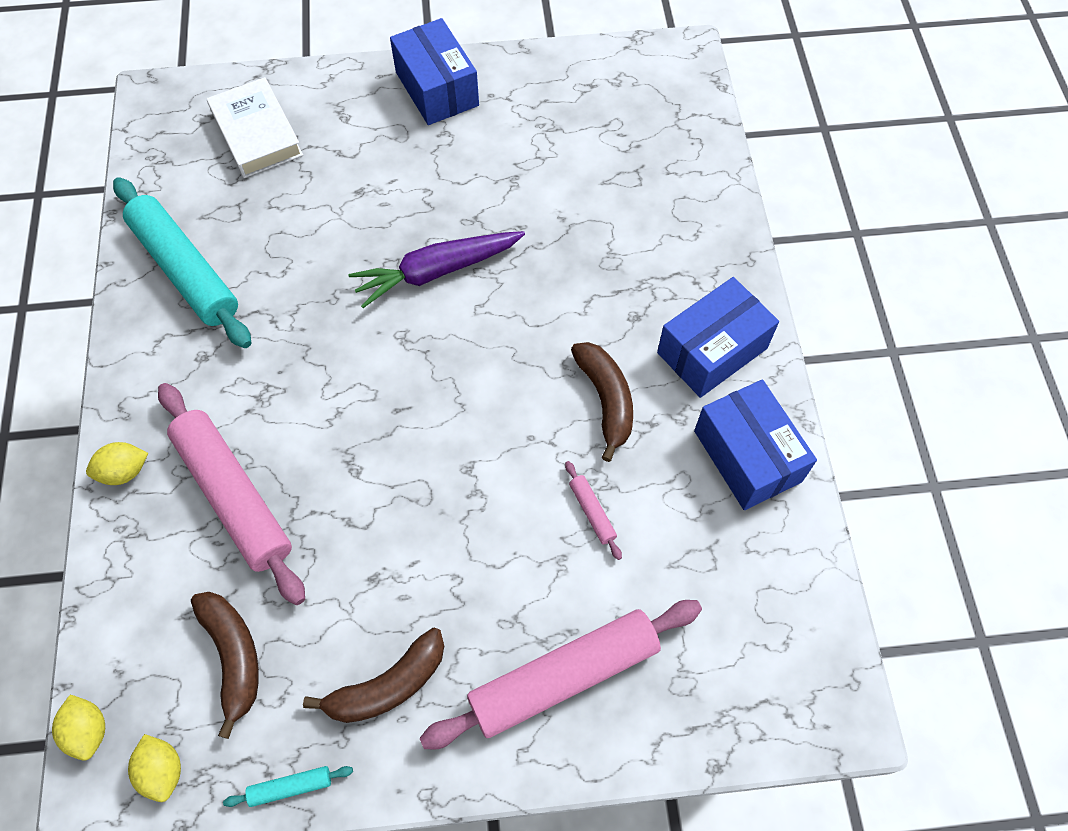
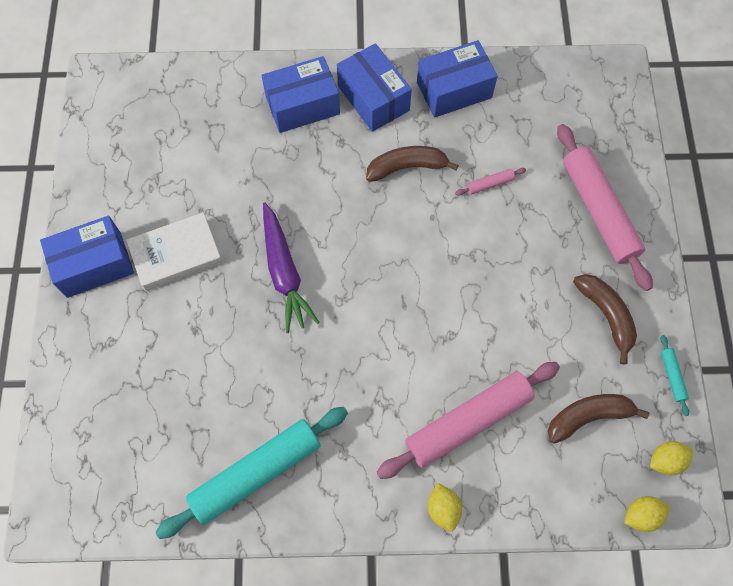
camera: 85 degrees left, 5 degrees up
(257, 134) = (114, 417): white book -> white book (176, 255)
(684, 267) = (302, 105): none -> blue box

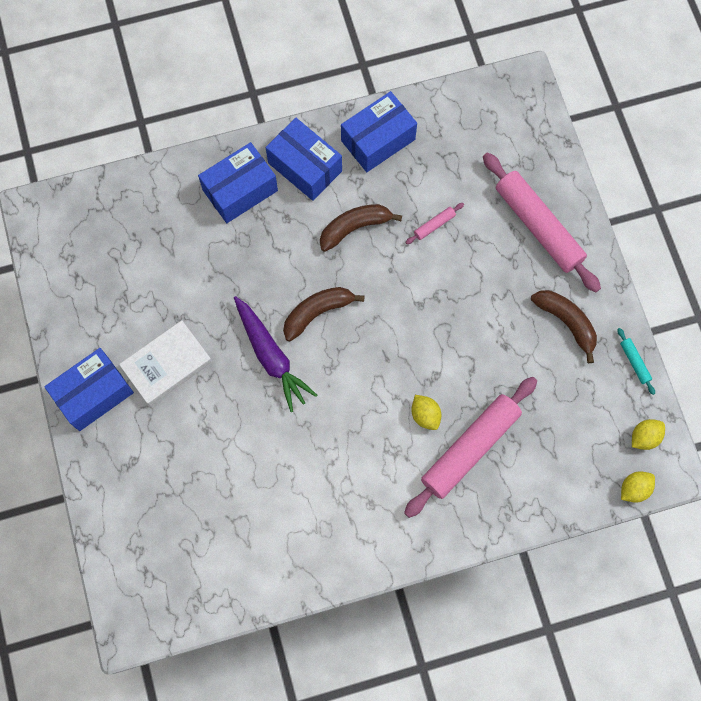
camera: 15 degrees left, 5 degrees up
(256, 473) = (300, 541): turquoise rolling pin -> none
(443, 509) = (468, 528): yellow lemon -> yellow lemon (425, 415)
(588, 417) = (571, 416): brown banana -> brown banana (317, 312)

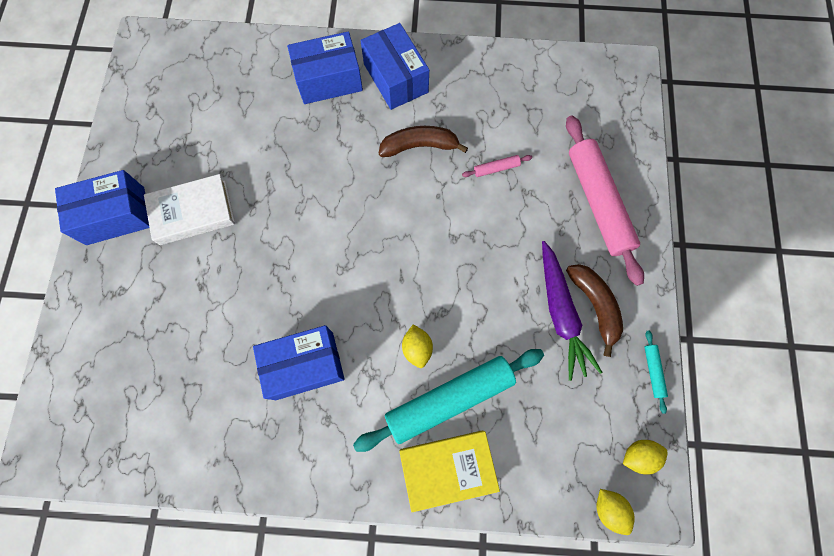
camera: 20 degrees right, 0 degrees up
(271, 356) = (292, 238): purple carrot -> purple carrot (560, 313)
(317, 312) = (352, 212): brown banana -> none
(378, 140) = (472, 76): blue box -> blue box (304, 365)
(470, 448) = (449, 399): pink rolling pin -> turquoise rolling pin
(490, 506) = (448, 469): none -> yellow book
(634, 489) = (609, 509): yellow lemon -> yellow lemon turned 75 degrees clockwise

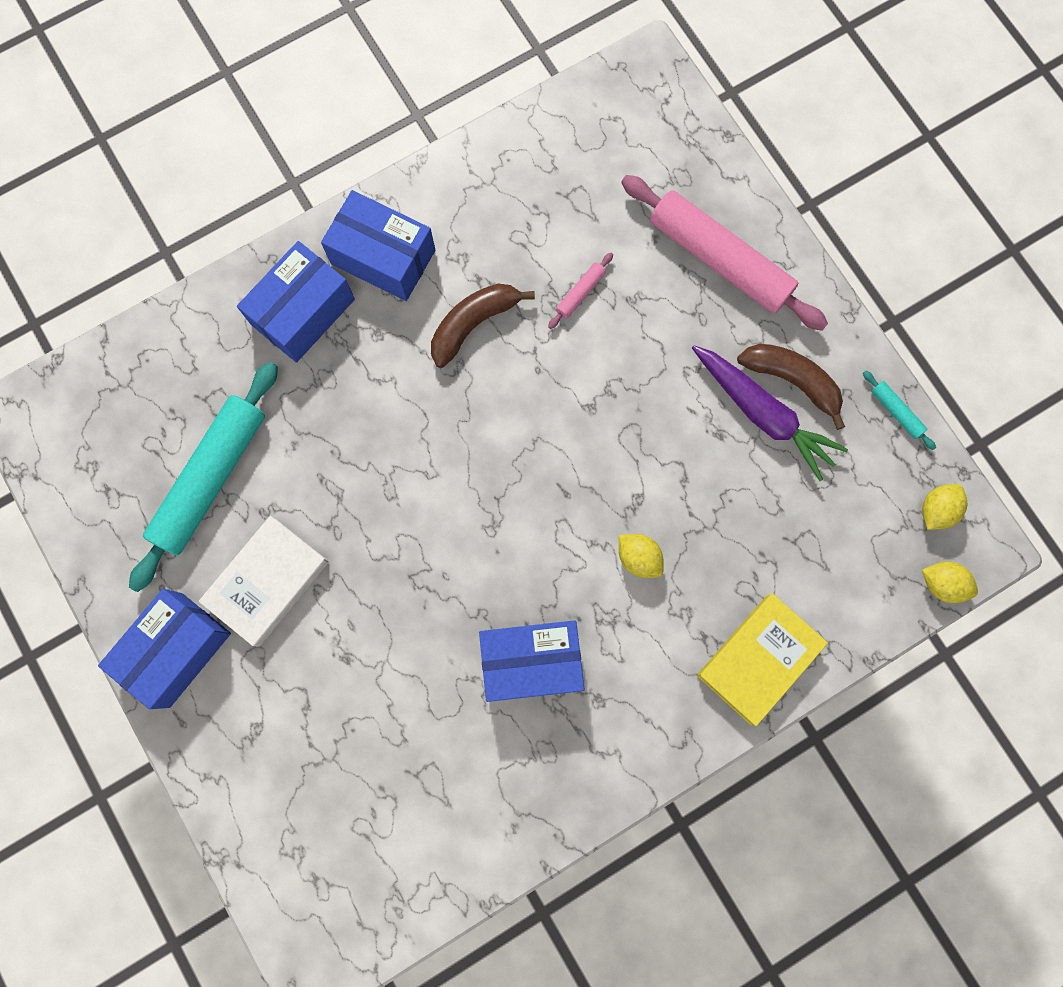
camera: 35 degrees left, 5 degrees up
(304, 365) = (531, 661): blue box -> blue box turned 45 degrees clockwise
(449, 399) = (710, 587): turquoise rolling pin -> turquoise rolling pin (211, 478)

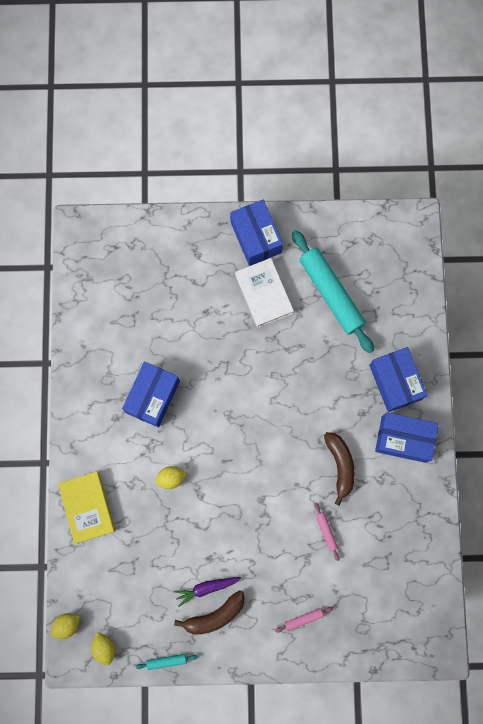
camera: 120 degrees right, 0 degrees up
(383, 257) = (403, 439): blue box -> blue box turned 45 degrees clockwise
(719, 259) = (303, 619): pink rolling pin -> pink rolling pin, size x0.40
(762, 414) = (206, 588): purple carrot -> purple carrot, size x0.63

